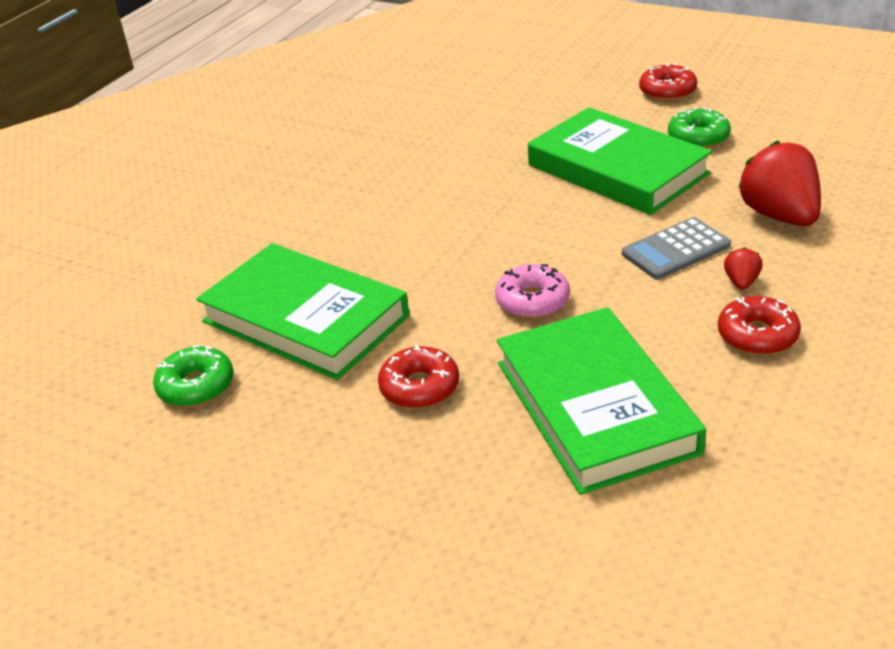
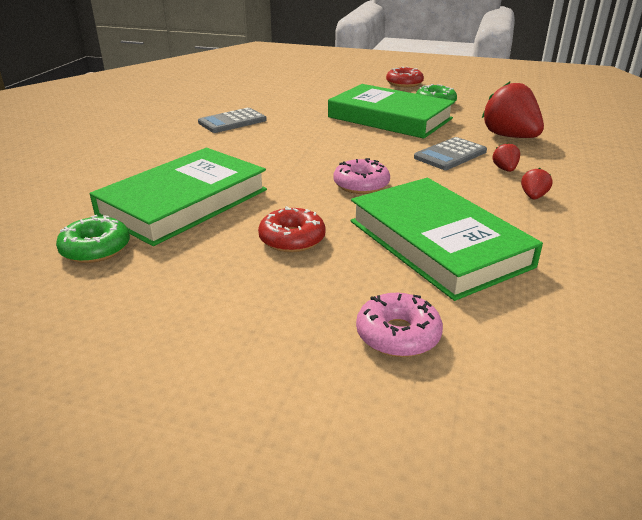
camera: 15 degrees left, 5 degrees down
(305, 319) = (184, 202): green book -> green book turned 75 degrees counterclockwise
(395, 171) = (232, 121): none -> grey calculator
(498, 534) = (398, 335): none -> pink donut
(757, 336) = (533, 196): red donut -> red strawberry

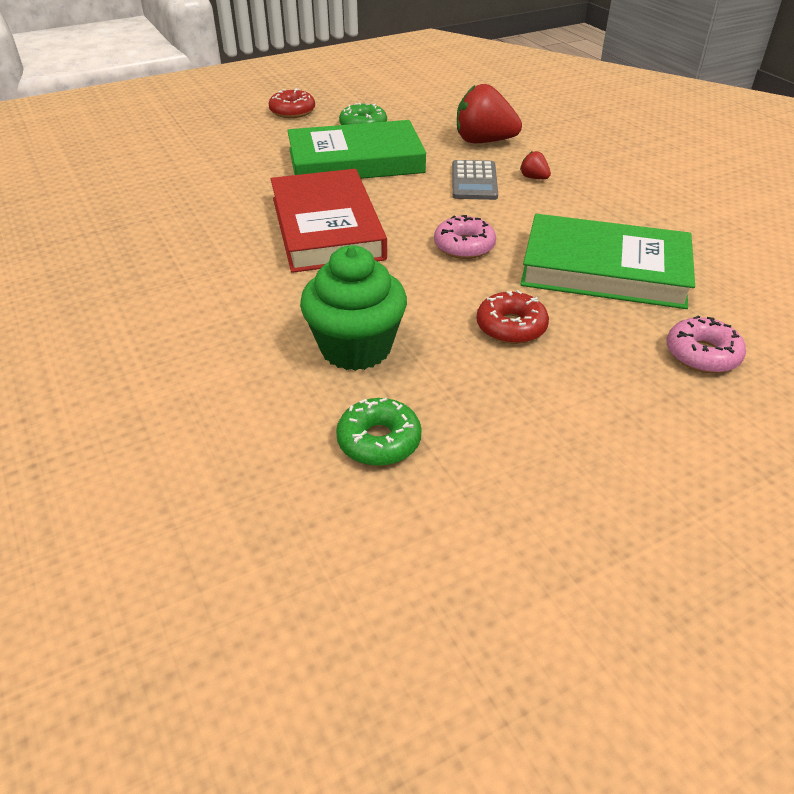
camera: 45 degrees left, 10 degrees up
(184, 202) = (356, 348): green book -> green cupcake
(232, 121) = (207, 233): grey calculator -> none
(298, 142) = (327, 228): none -> red book
(533, 196) = (591, 195): red strawberry -> none

